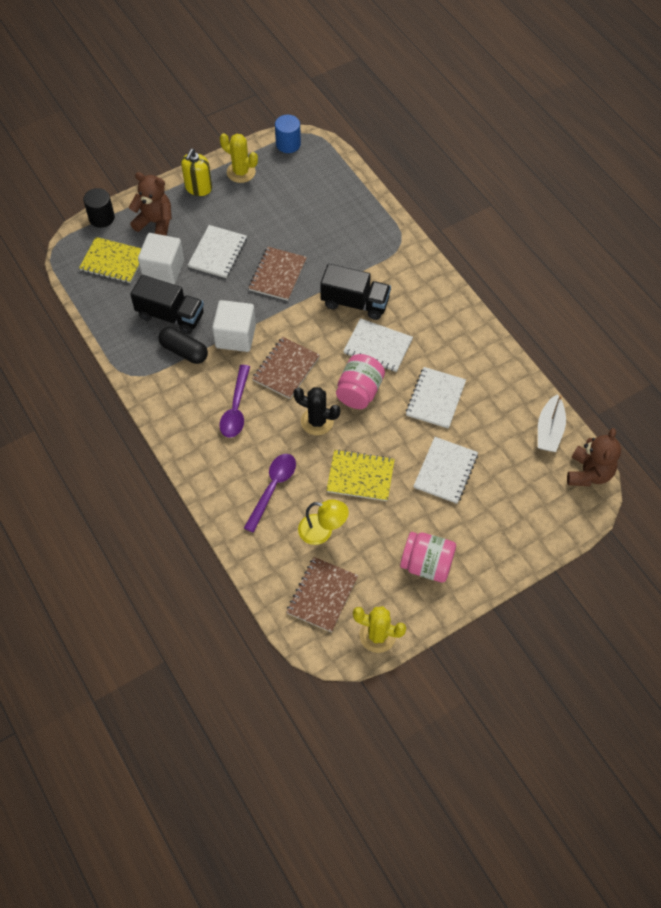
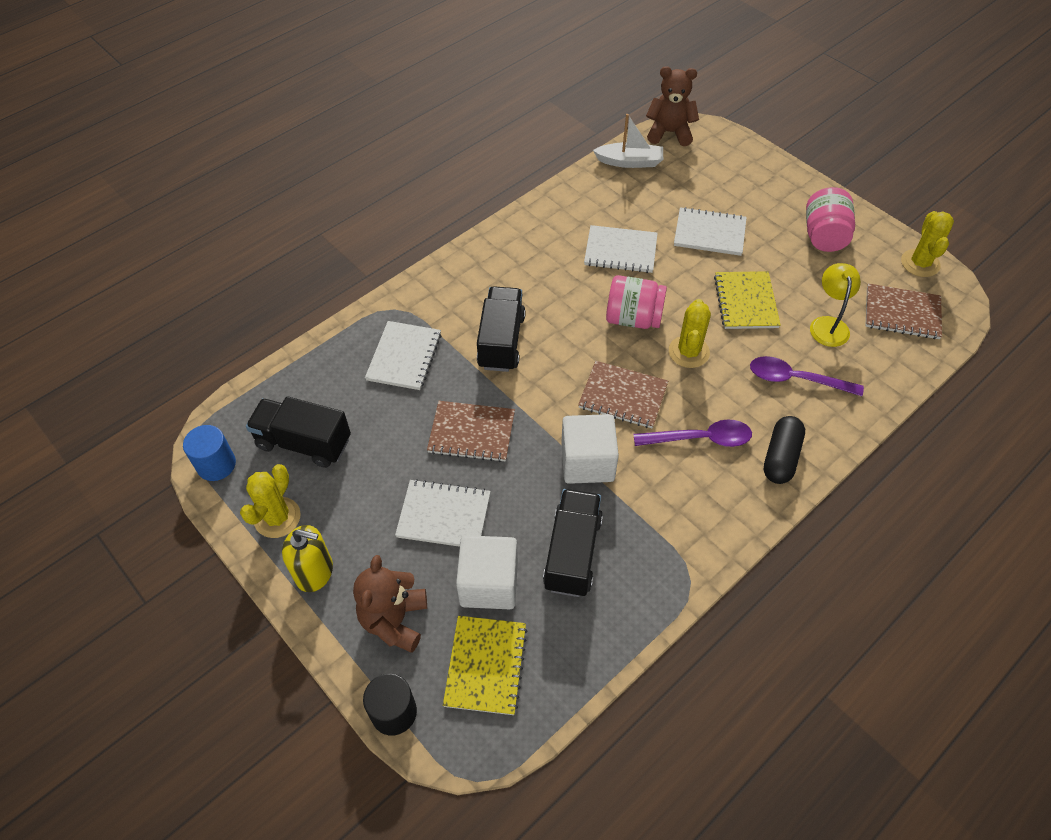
camera: 100 degrees left, 5 degrees down
(184, 351) = (630, 520): black capsule -> black capsule (781, 457)
(293, 186) = (304, 443): none -> black truck
(317, 421) = (688, 352): black cactus -> yellow cactus
(378, 346) = (563, 310): white notebook -> white notebook (404, 357)

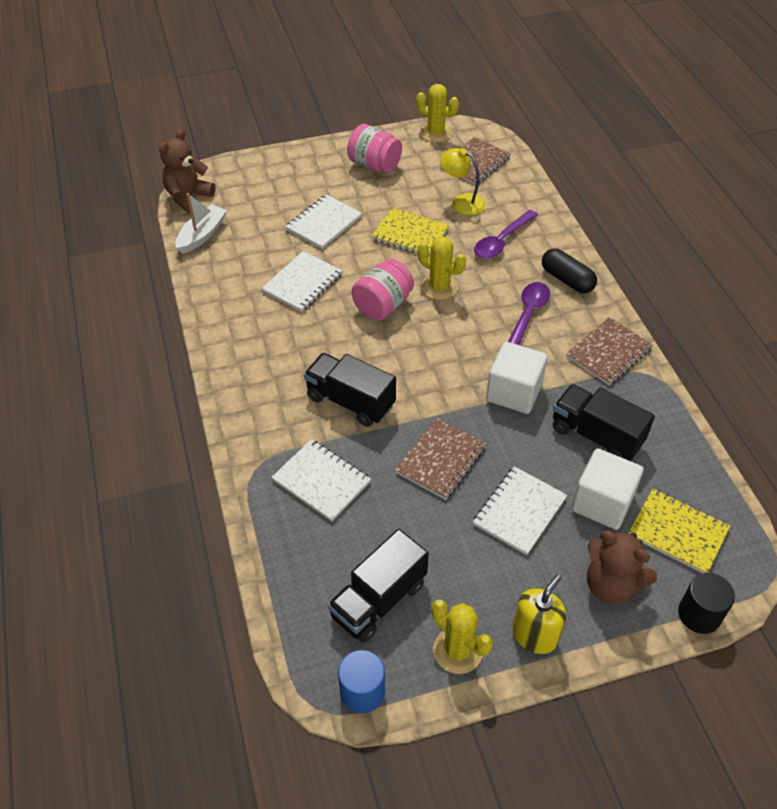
camera: 65 degrees left, 5 degrees down
(623, 396) = (460, 344): brown notebook -> brown notebook (608, 352)

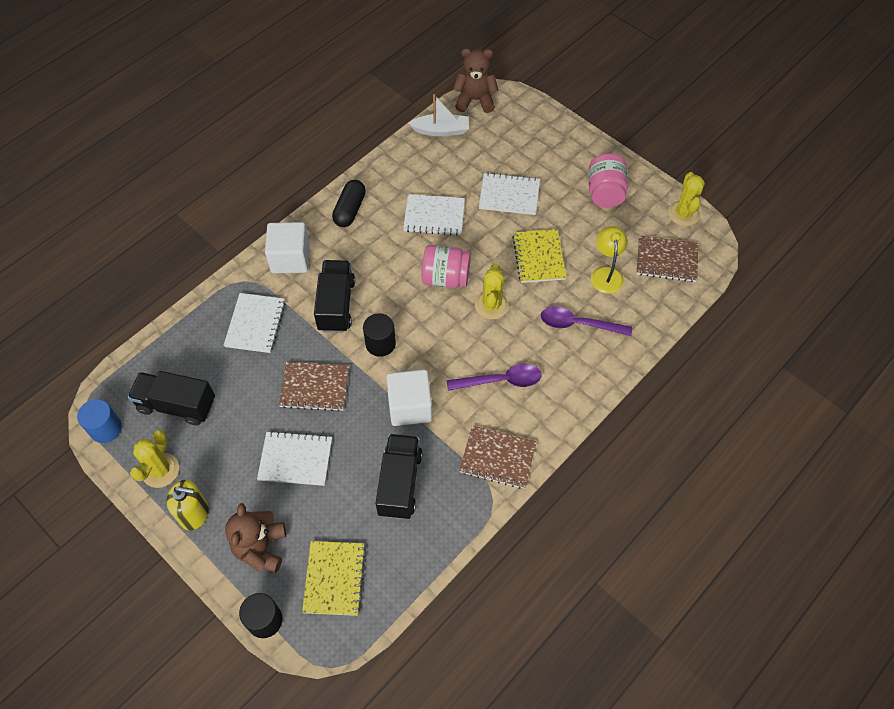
camera: 60 degrees right, 10 degrees up
(424, 385) = (380, 343): none -> black cylinder
(567, 280) = (565, 392): black capsule -> black capsule (350, 210)
(602, 503) = (334, 513): white cube -> white cube (290, 258)

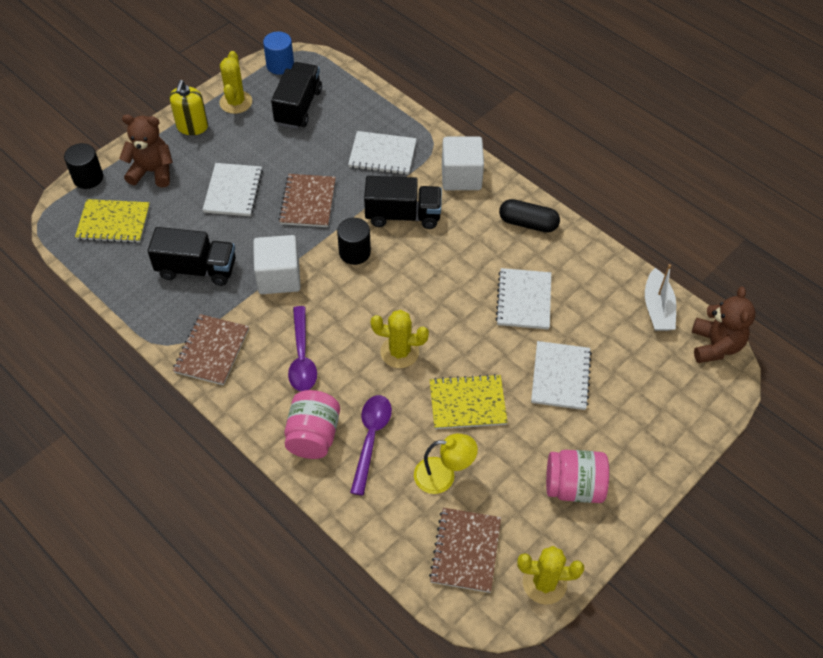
camera: 90 degrees right, 5 degrees down
(160, 470) = (236, 102): yellow cactus -> yellow cactus turned 75 degrees clockwise
(445, 277) = (437, 310): pink jar -> pink jar (313, 436)

